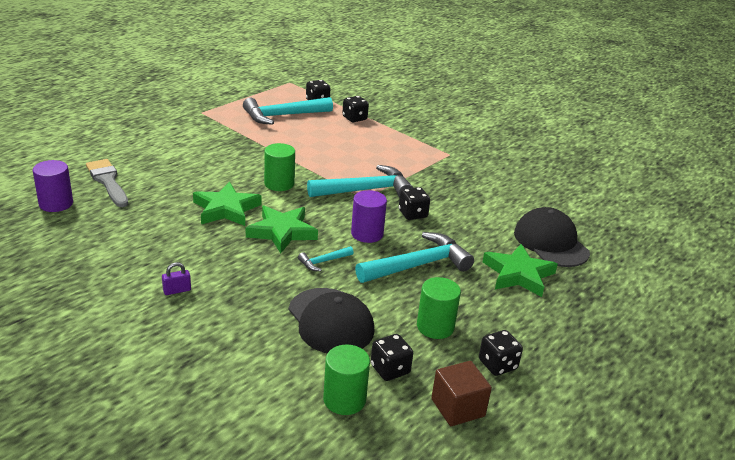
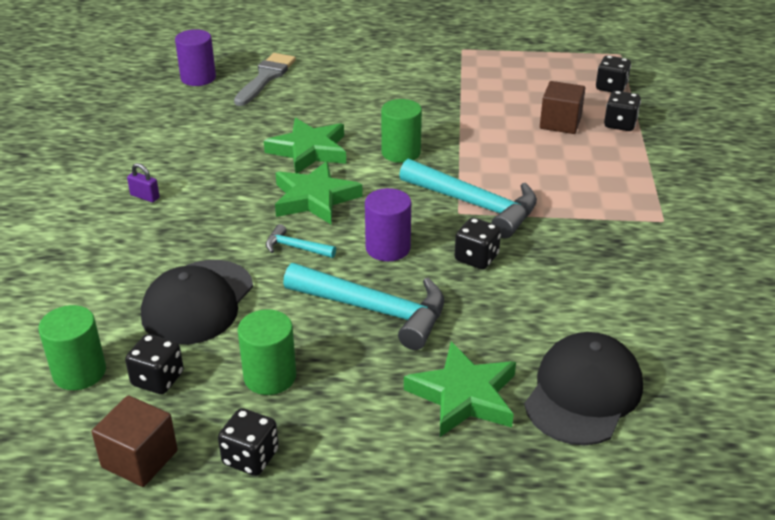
camera: 55 degrees right, 5 degrees up
(282, 116) = (539, 87): turquoise hammer -> none
(327, 130) = (560, 123): none -> brown cube

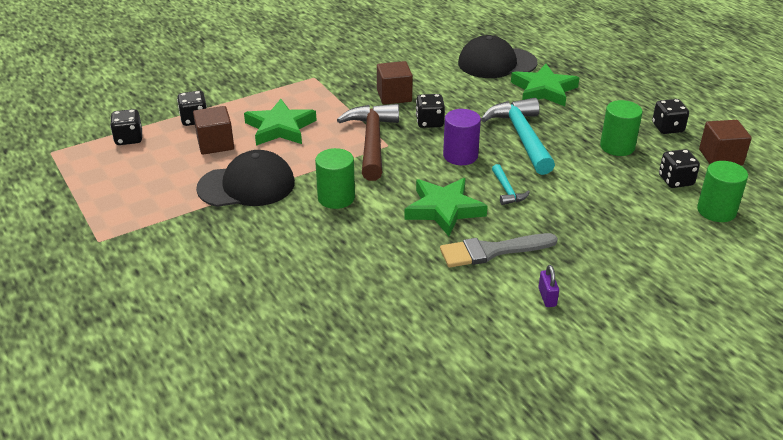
camera: 125 degrees left, 0 degrees up
(198, 78) = (320, 401): purple cylinder -> none
(198, 302) = (607, 201): black cap -> black cap (246, 185)
(266, 78) = (274, 346): grey brush -> grey brush (491, 251)
(309, 151) = (383, 244): green star -> green star (280, 128)
(475, 205) = (372, 141): turquoise hammer -> brown hammer
(563, 259) = (394, 96): none -> brown cube

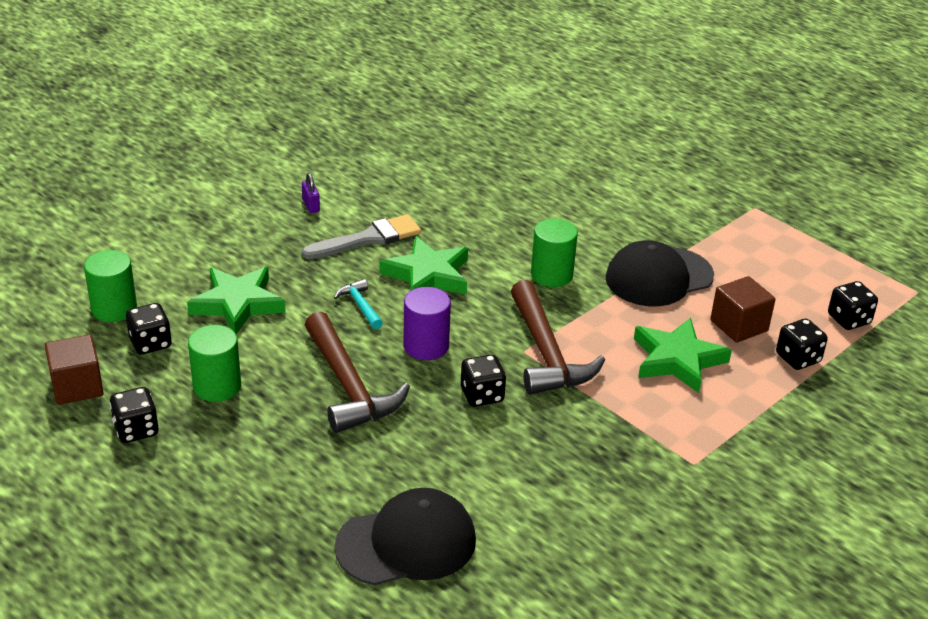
camera: 165 degrees right, 0 degrees up
(394, 96) = (551, 439): brown cube -> none
(521, 137) = (349, 386): turquoise hammer -> brown hammer
(544, 90) = (320, 485): green star -> green star (237, 304)

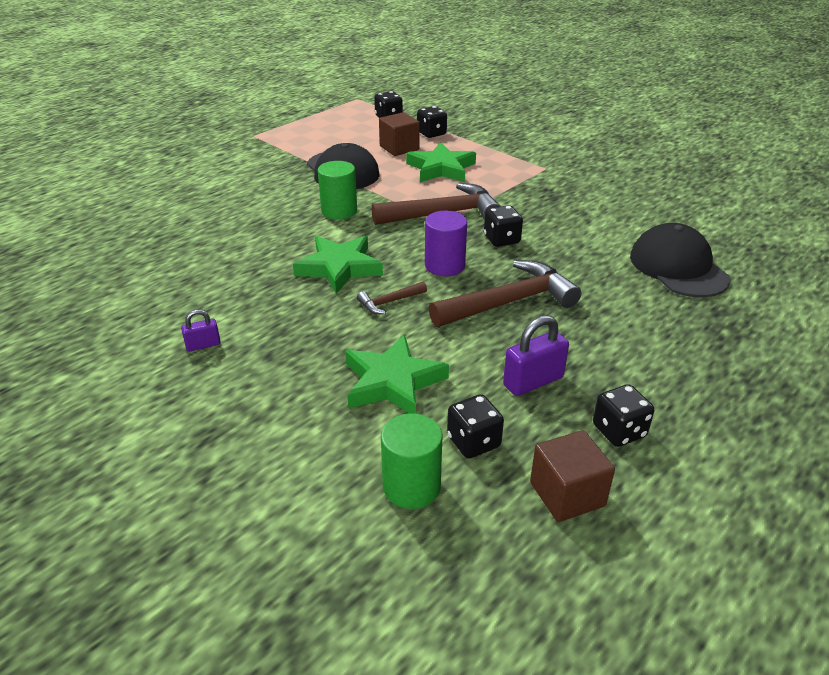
camera: 90 degrees left, 0 degrees up
(217, 386) = (533, 381): green cylinder -> purple padlock
(360, 305) = (389, 302): turquoise hammer -> brown hammer
(368, 239) = (275, 303): grey brush -> none

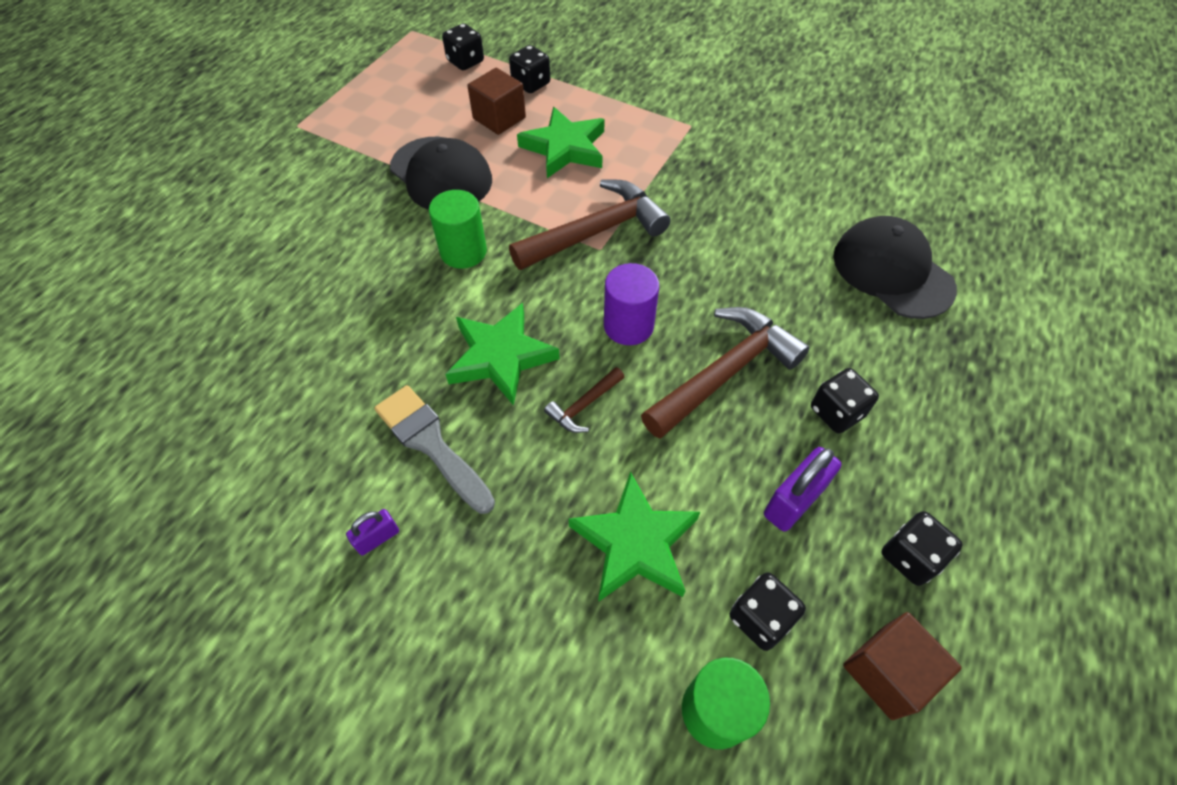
camera: 15 degrees left, 20 degrees up
(266, 304) = (431, 444): none -> grey brush
(501, 240) = (680, 265): black dice -> black dice (836, 412)

